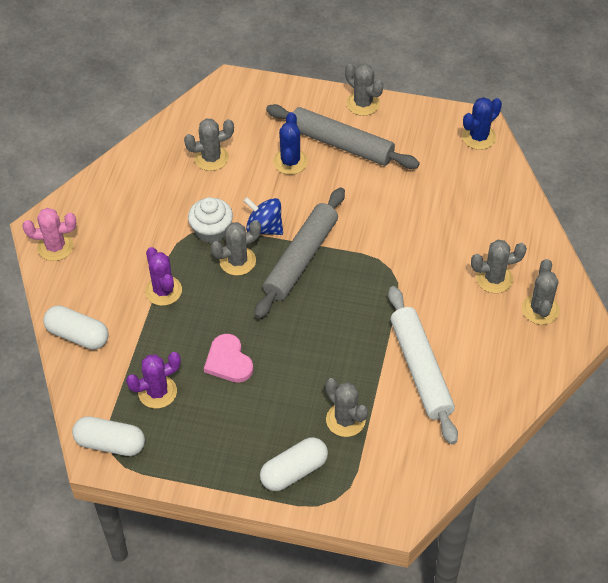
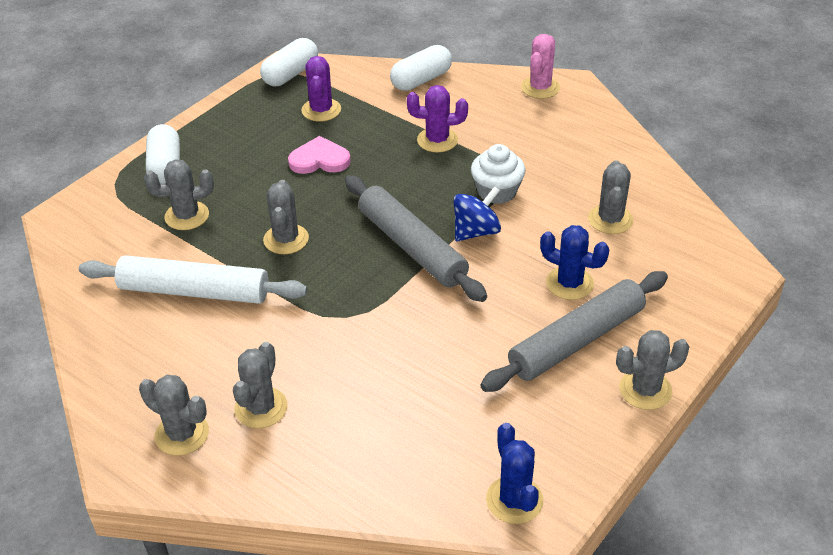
camera: 115 degrees right, 10 degrees down
(237, 261) = (441, 199): grey cactus -> grey cactus (286, 239)

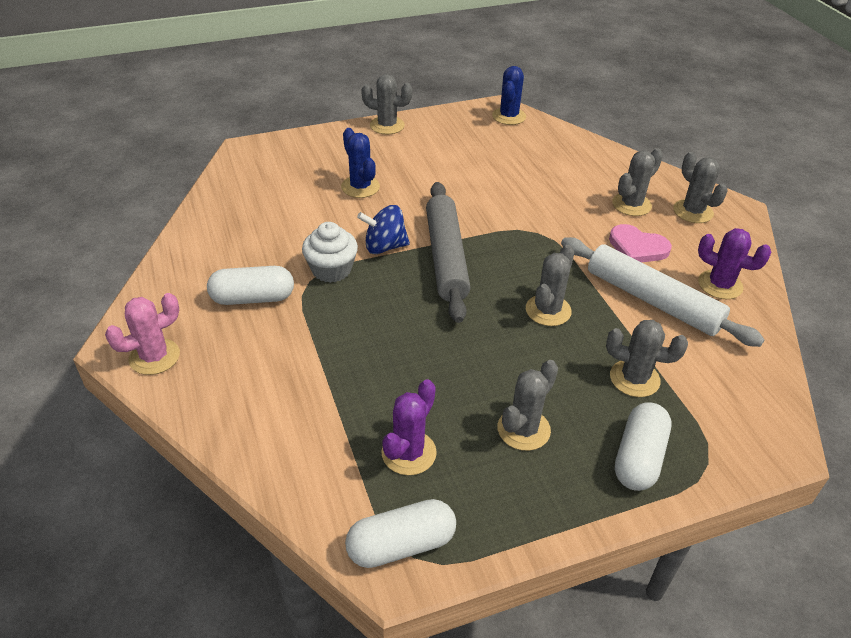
camera: 150 degrees left, 0 degrees up
(319, 160) = (460, 381): pink heart -> pink heart (637, 247)
(421, 80) = (256, 438): white capsule -> white capsule (253, 298)
(437, 140) = (325, 345): purple cactus -> purple cactus (720, 285)
(577, 340) = (396, 159): grey rolling pin -> none
(610, 219) = (276, 211): grey cactus -> grey cactus (523, 429)

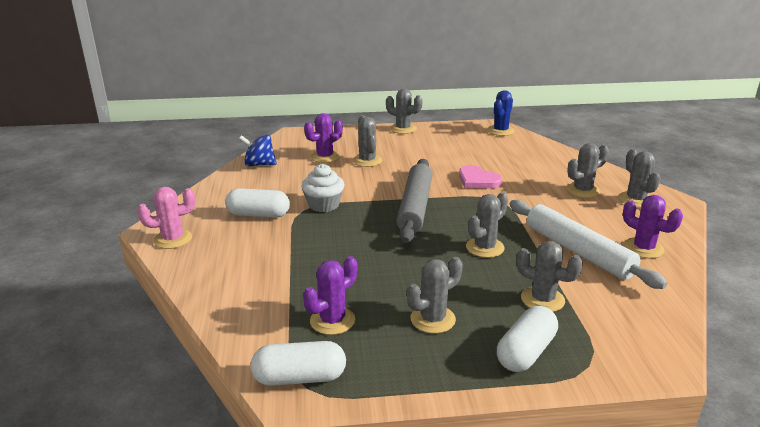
camera: 15 degrees right, 15 degrees down
(303, 186) = (325, 157): none -> purple cactus
(360, 187) = (367, 161): blue cactus -> grey cactus
(384, 246) = (370, 196): blue spinning top -> blue spinning top (259, 164)
(637, 247) = (577, 217): pink heart -> pink heart (478, 180)

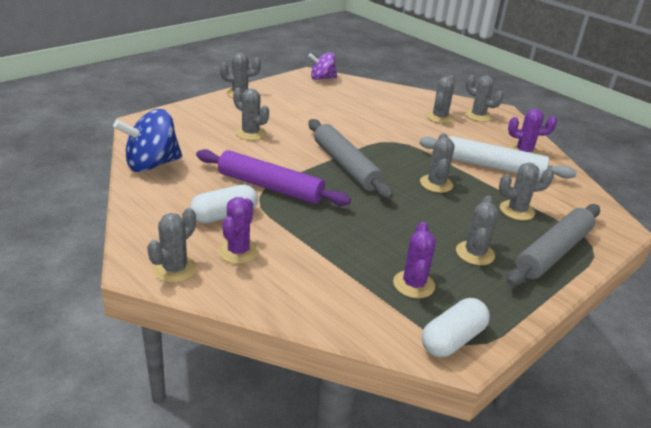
camera: 40 degrees left, 5 degrees up
(173, 239) = (175, 269): pink cactus -> grey cactus
(259, 164) = (152, 164): blue spinning top -> blue spinning top, size x1.56
(324, 205) = (270, 187): white cupcake -> purple rolling pin
(325, 157) = (206, 139): purple cactus -> purple cactus (238, 251)
(478, 180) = (361, 128): pink heart -> none
(500, 131) = (322, 78): blue cactus -> purple spinning top
(526, 352) = (553, 252): white capsule -> grey rolling pin

